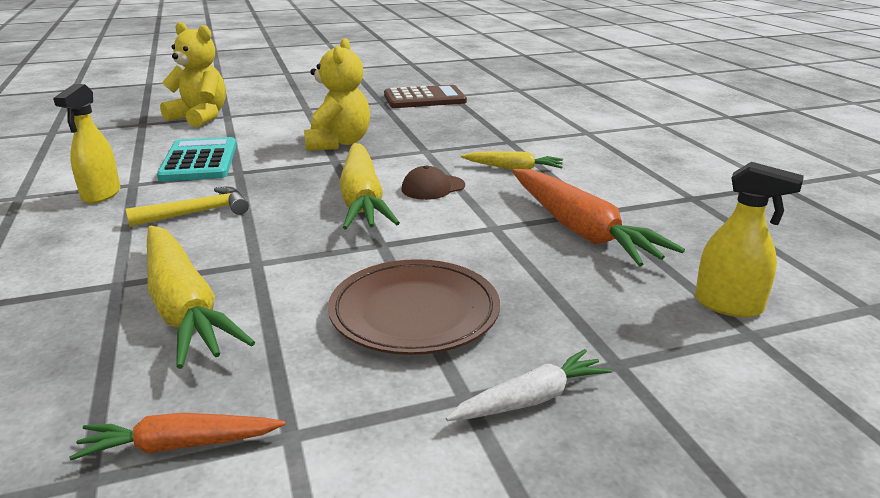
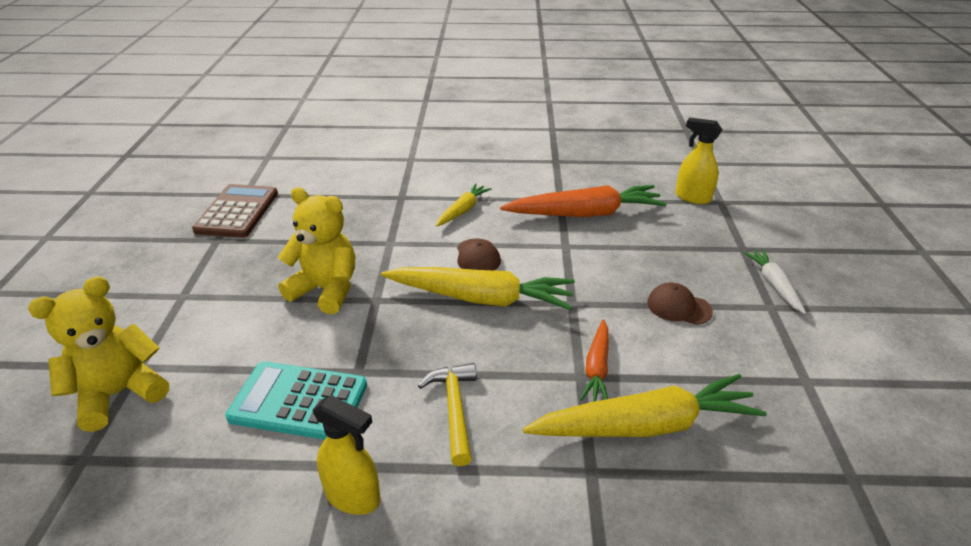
camera: 70 degrees left, 10 degrees up
(179, 445) = (818, 432): orange carrot -> orange carrot (597, 367)
(414, 313) = (678, 307): brown plate -> brown cap
(729, 305) = (692, 197): yellow spray bottle -> yellow spray bottle turned 105 degrees counterclockwise

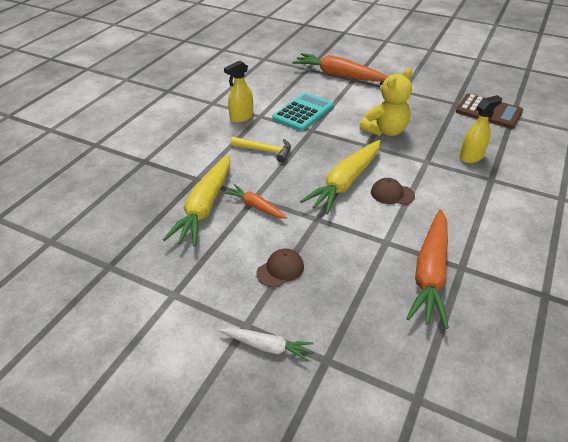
camera: 115 degrees right, 5 degrees up
(119, 394) = (339, 75): yellow teddy bear -> orange carrot
(463, 210) = (460, 204): yellow carrot -> none
(692, 197) = (434, 376): yellow spray bottle -> yellow spray bottle (471, 157)

